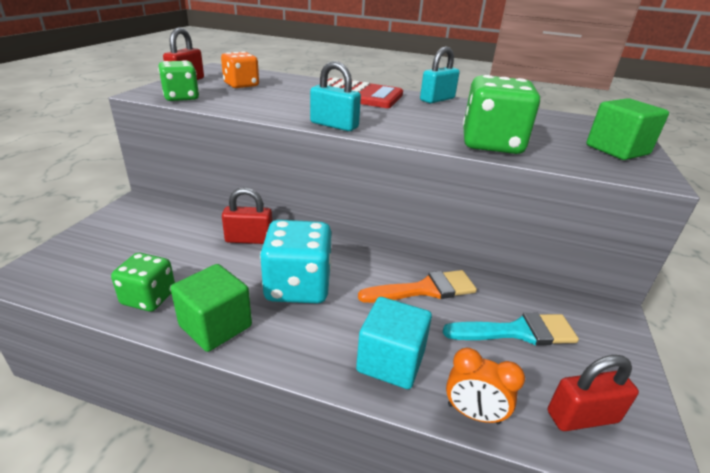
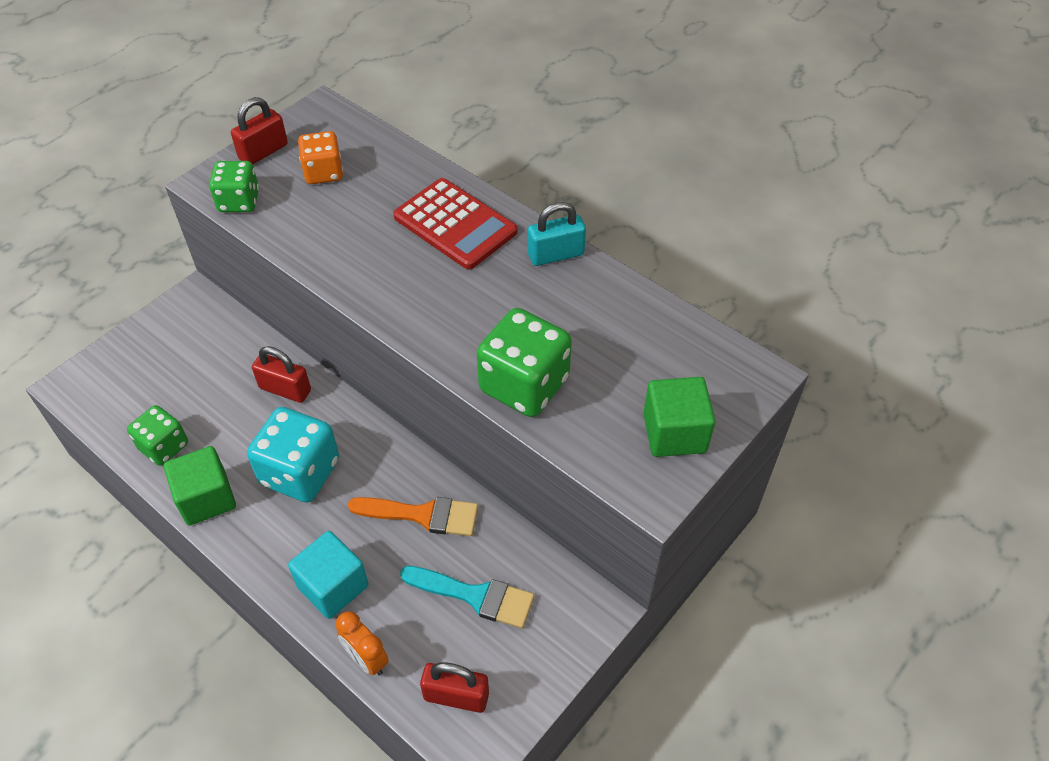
camera: 25 degrees right, 20 degrees up
(334, 125) = (372, 303): turquoise padlock -> none

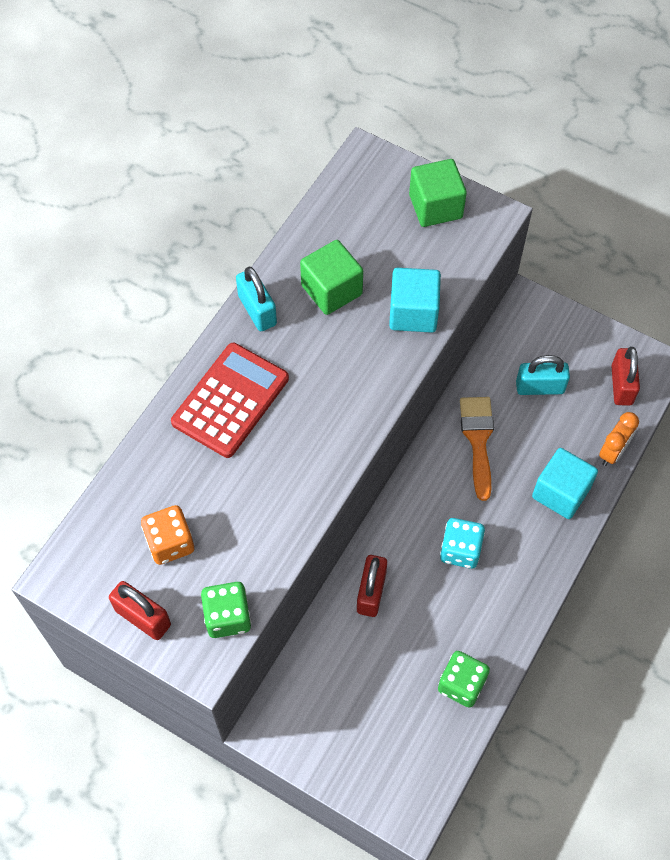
camera: 100 degrees left, 10 degrees up
(206, 498) = (506, 623): green cube -> green cube (331, 290)
(300, 472) = (460, 550): turquoise dice -> turquoise dice, size x0.63
(475, 596) = (539, 387): turquoise brush -> turquoise padlock
(524, 385) = (413, 313): green dice -> turquoise cube

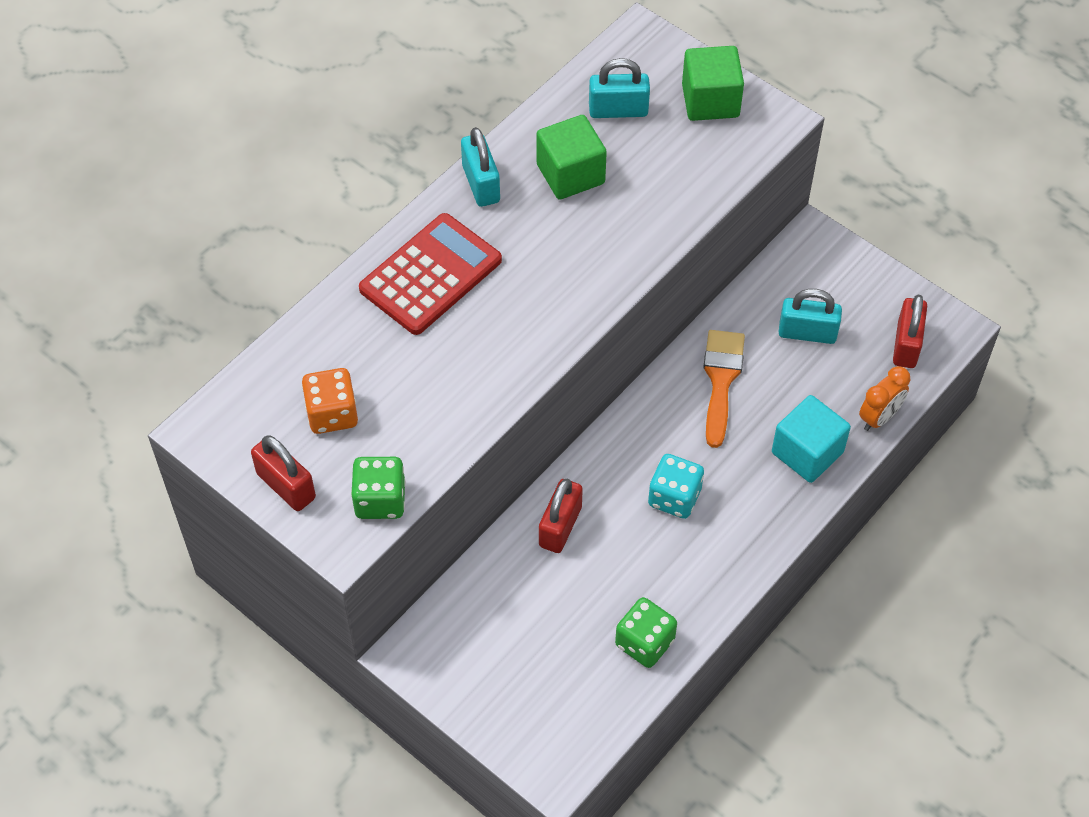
camera: 10 degrees right, 5 degrees down
(360, 226) = (618, 110): none -> turquoise padlock
(413, 313) = (659, 211): turquoise cube -> none

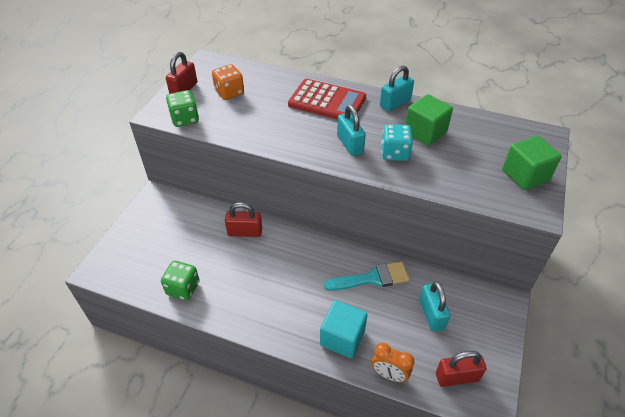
camera: 70 degrees right, 10 degrees down
(618, 110) = (484, 139): turquoise padlock -> turquoise padlock (350, 144)
(674, 497) = (282, 277): turquoise dice -> turquoise dice (394, 153)
(721, 380) = (372, 278): orange brush -> turquoise brush

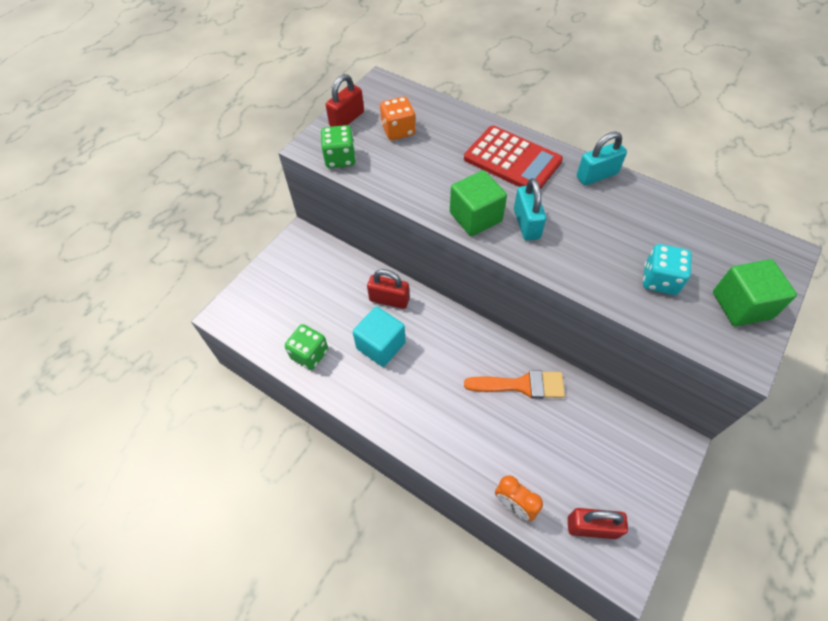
camera: 15 degrees right, 10 degrees up
(342, 338) = (470, 450): turquoise cube -> turquoise cube (381, 345)
(372, 278) = (521, 385): turquoise brush -> orange brush
(394, 153) = (579, 245): turquoise dice -> turquoise dice (660, 280)
(425, 132) = (625, 222): green cube -> green cube (475, 217)
(431, 314) = (581, 444): turquoise padlock -> none

